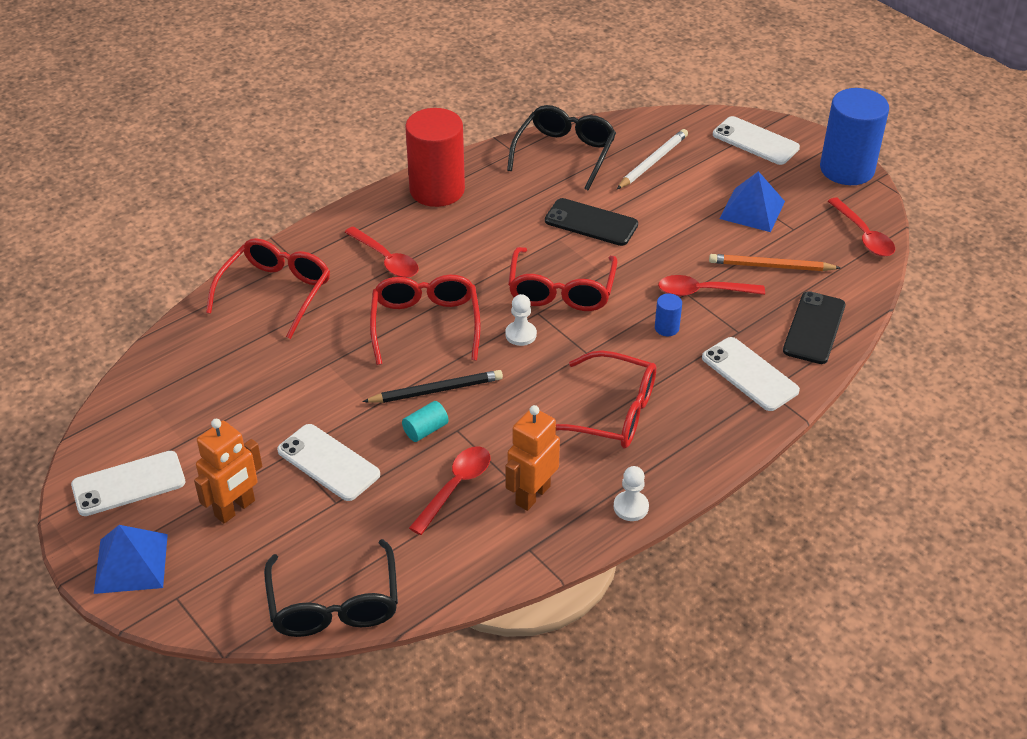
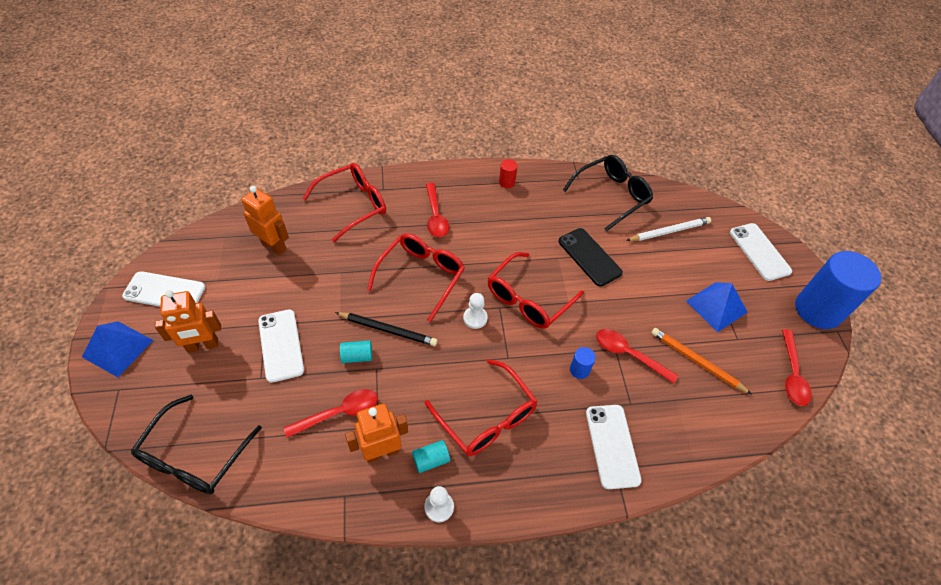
camera: 30 degrees right, 10 degrees up
(219, 376) = (274, 246): none -> orange robot
(437, 190) = (507, 182): red cylinder -> red cylinder, size x0.40
(588, 475) = (431, 460): none -> turquoise cylinder
(814, 328) = (692, 434): black phone -> none

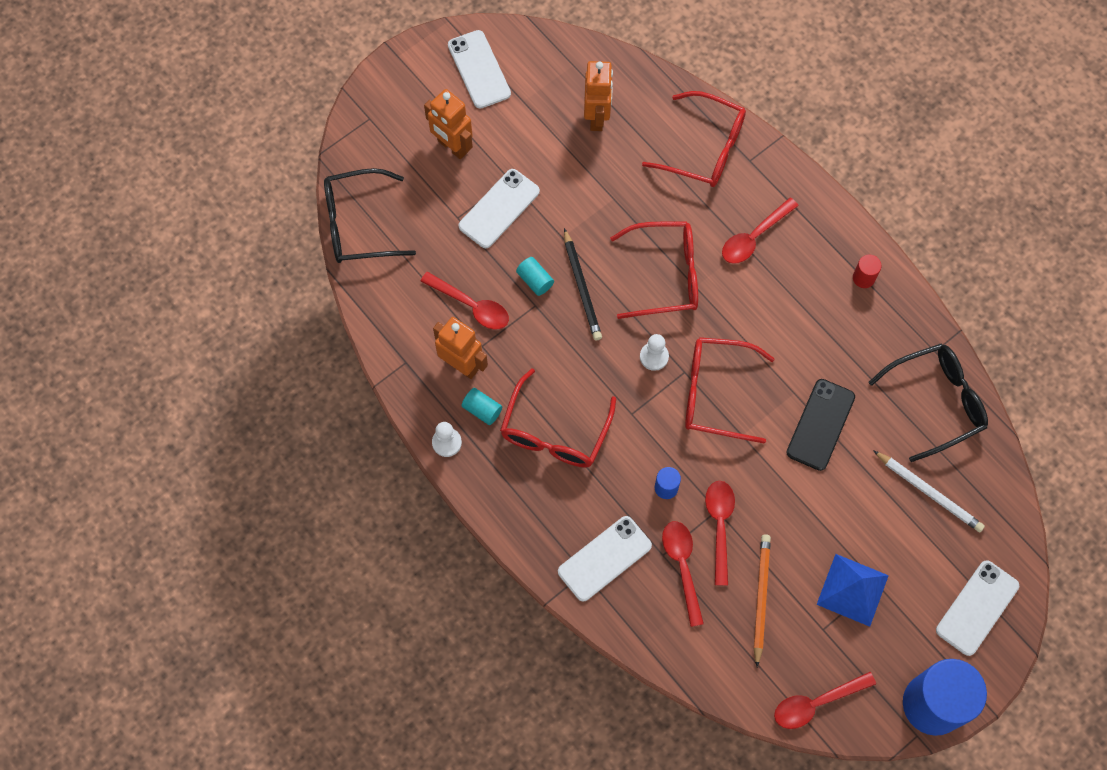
camera: 60 degrees right, 15 degrees up
(118, 348) = (402, 84): blue pyramid -> none
(612, 195) = (936, 402): black glasses -> black glasses turned 45 degrees counterclockwise
(647, 396) = (682, 567): none -> red spoon

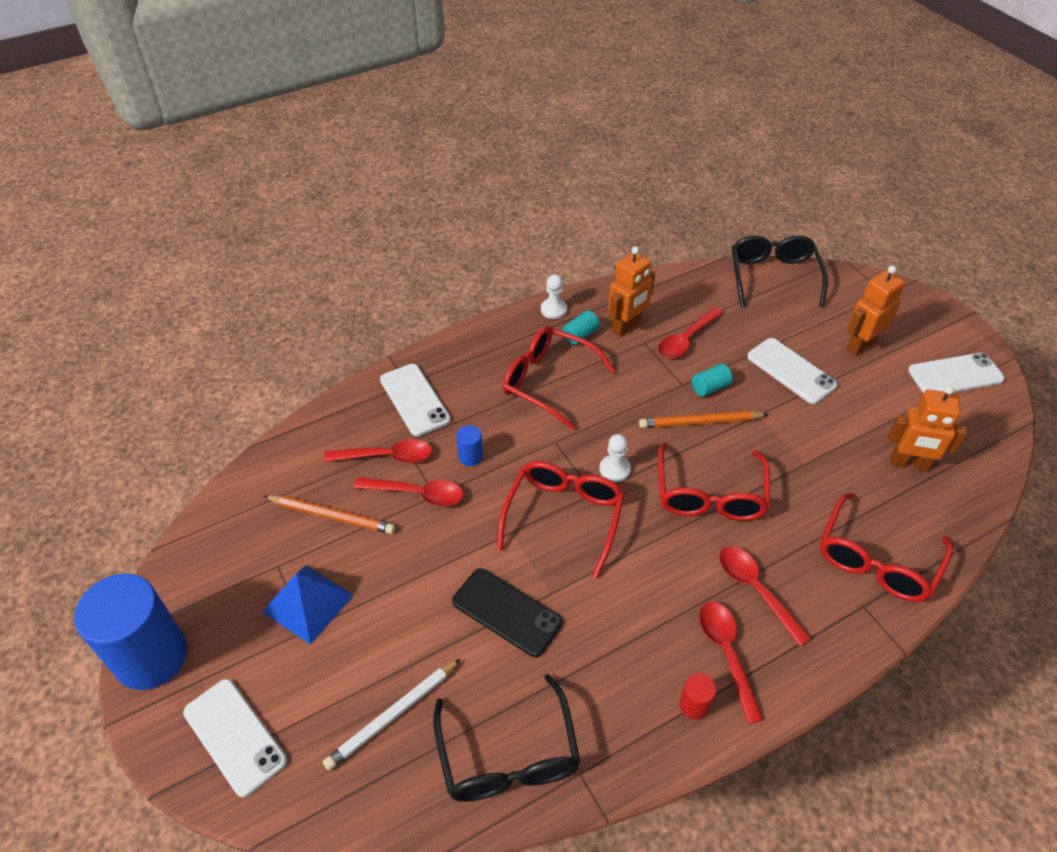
camera: 100 degrees right, 20 degrees down
(581, 287) = (700, 422): black pencil -> orange pencil
(816, 703) = (207, 544): red spoon -> red spoon (726, 654)

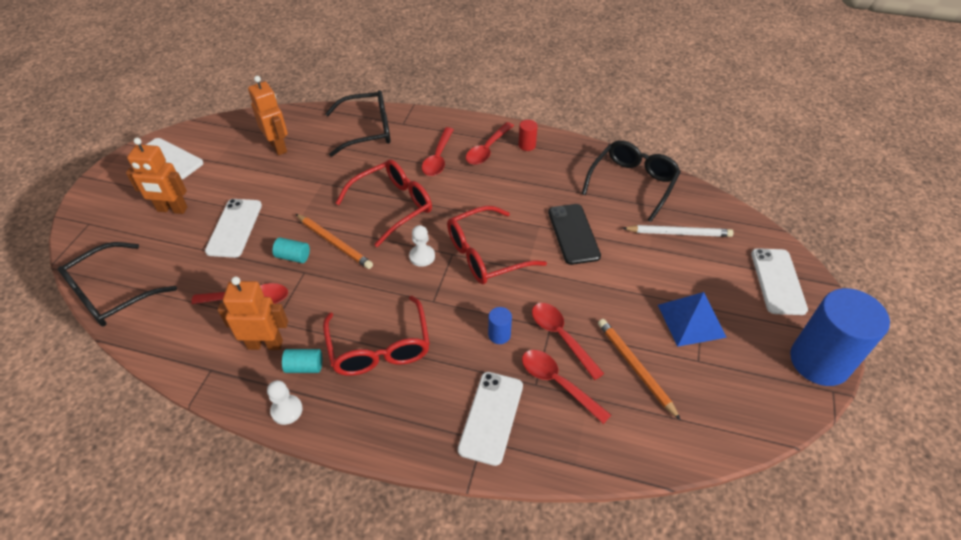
camera: 135 degrees left, 0 degrees up
(876, 560) = (368, 130): red glasses -> black glasses

